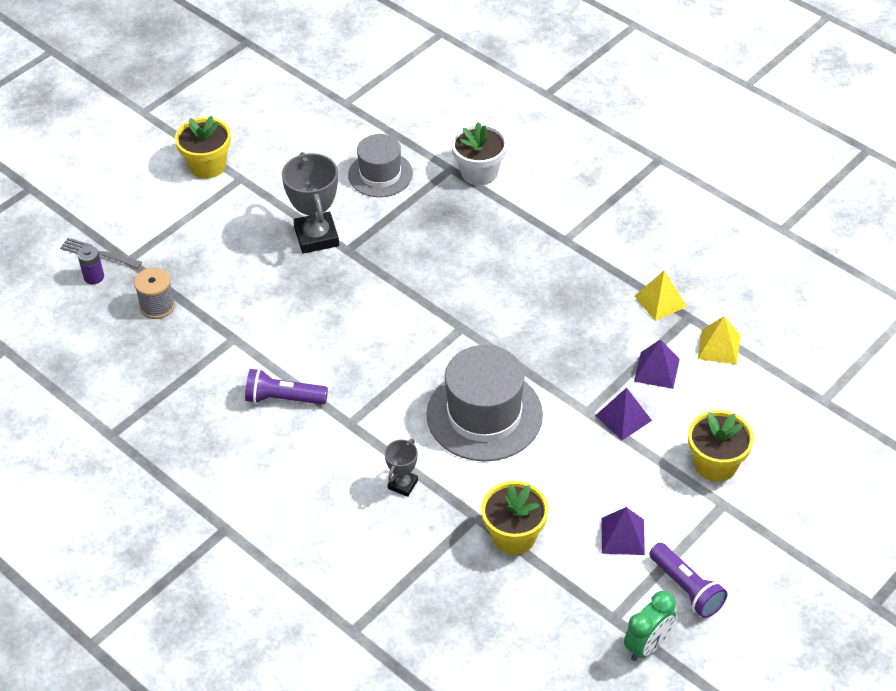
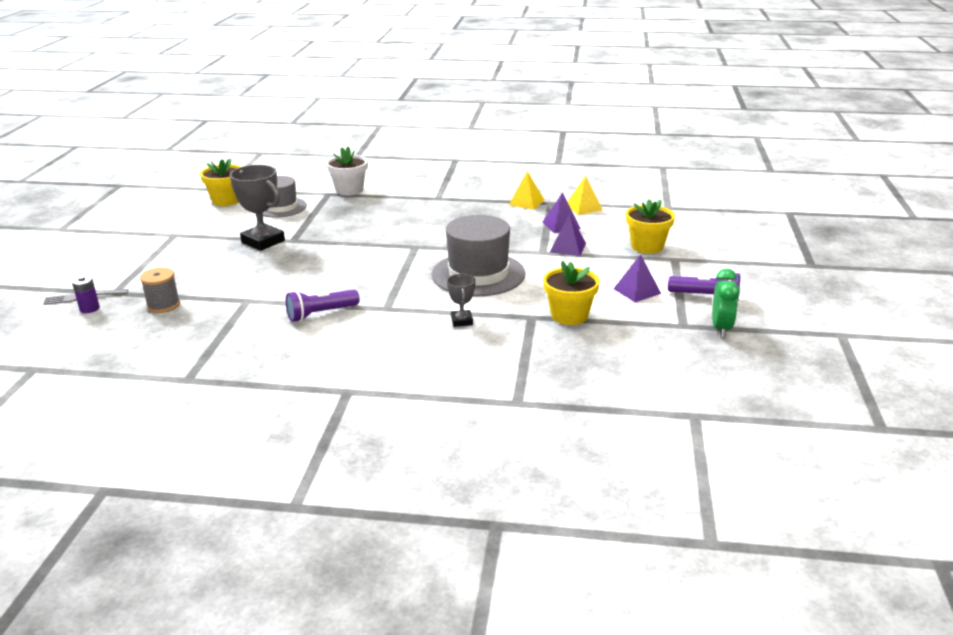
camera: 35 degrees left, 20 degrees down
(207, 165) = (141, 236): yellow flower pot -> yellow flower pot (226, 200)

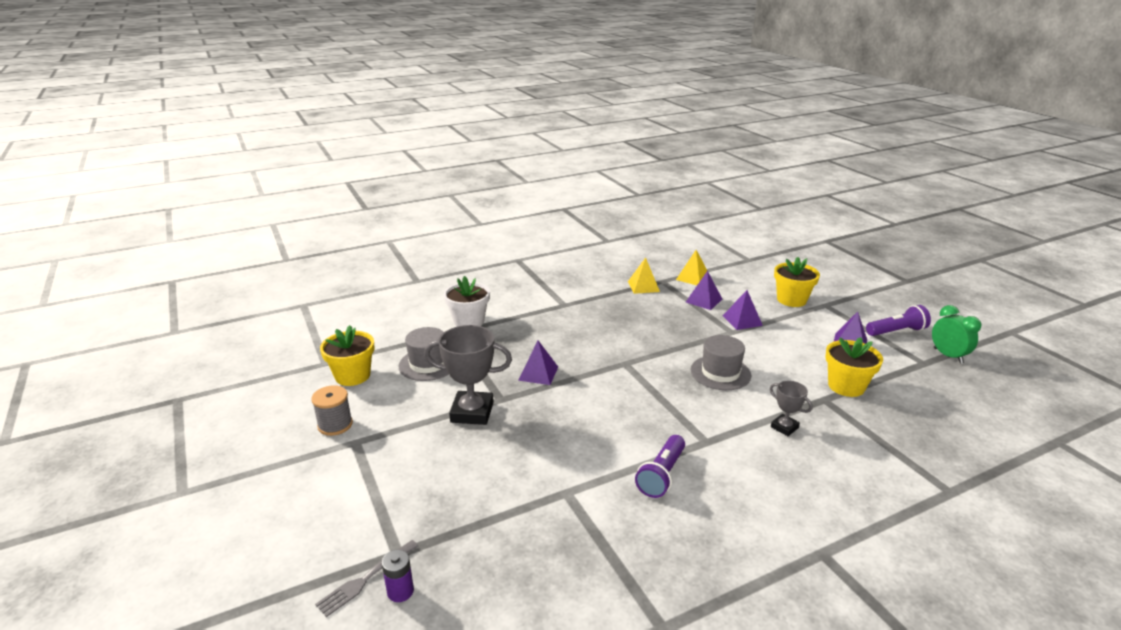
camera: 35 degrees left, 0 degrees up
(163, 305) = (485, 542): grey spool -> grey spool (335, 425)
(342, 233) = (538, 373): none -> purple pyramid
(478, 274) = (720, 373): grey hat -> grey hat, size x0.63

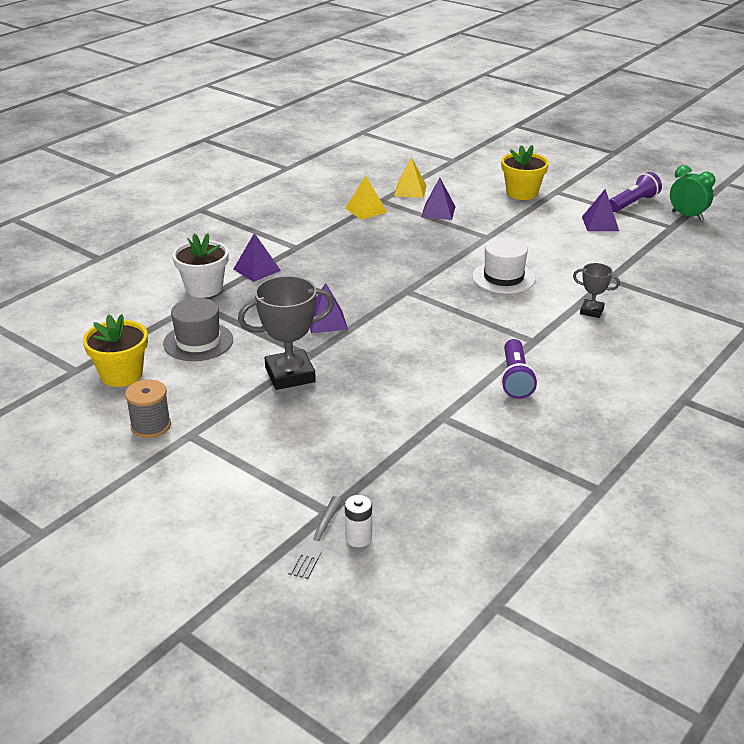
camera: 25 degrees left, 5 degrees up
(400, 591) = (358, 538): purple battery -> white battery
(720, 373) = (503, 277): grey hat -> white hat
(742, 320) = (489, 223): purple pyramid -> purple pyramid (256, 269)
(846, 386) = (620, 263): yellow flower pot -> none

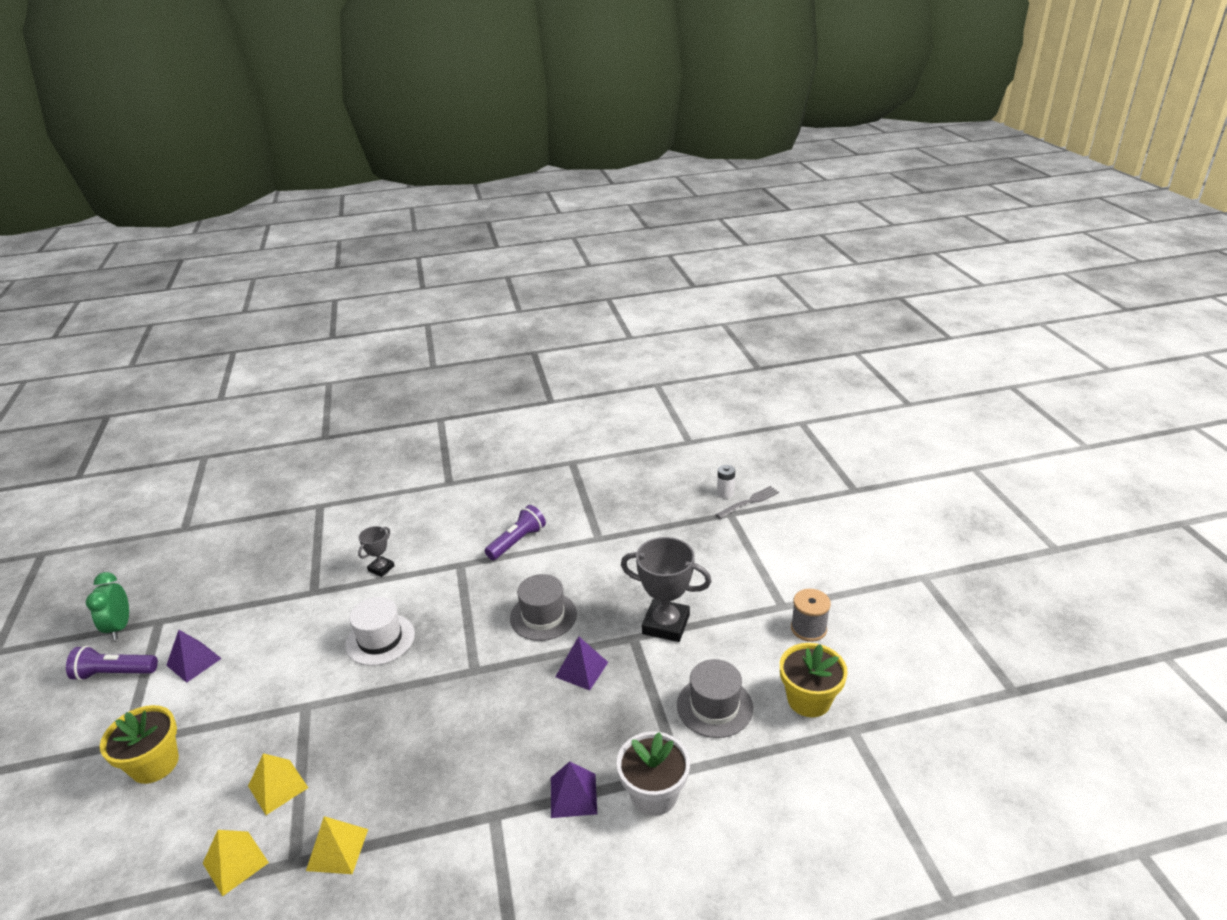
camera: 140 degrees left, 0 degrees up
(403, 338) = (543, 616): none -> grey hat
(438, 211) = (278, 786): purple pyramid -> yellow pyramid
(591, 311) = (381, 568): grey trophy -> grey trophy turned 60 degrees clockwise

